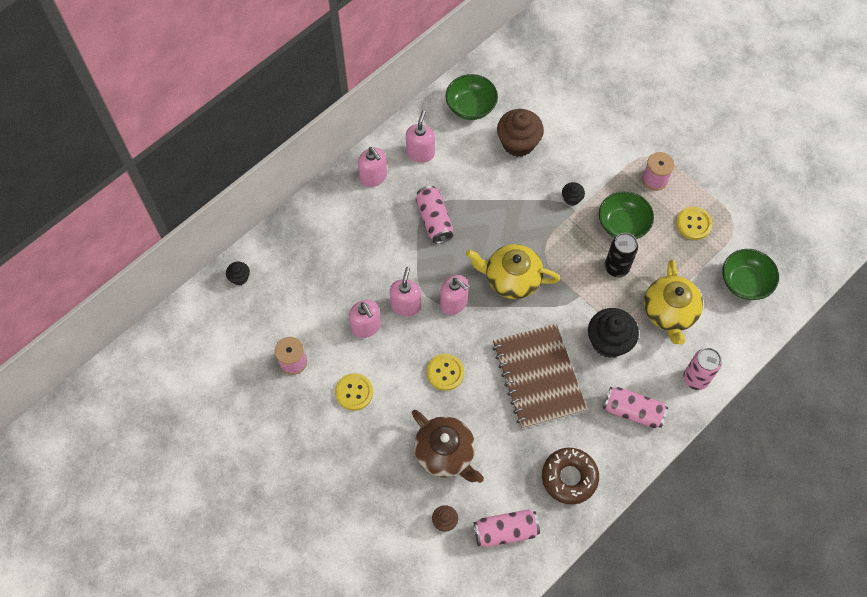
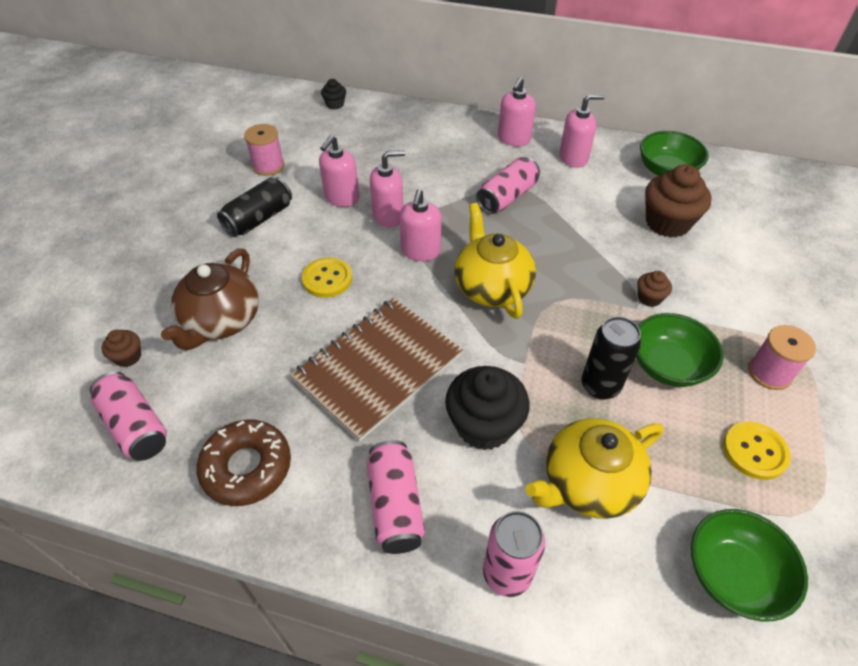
camera: 60 degrees right, 15 degrees down
(354, 392) = (259, 219): yellow button -> black can
(571, 198) = (649, 298): black cupcake -> brown cupcake

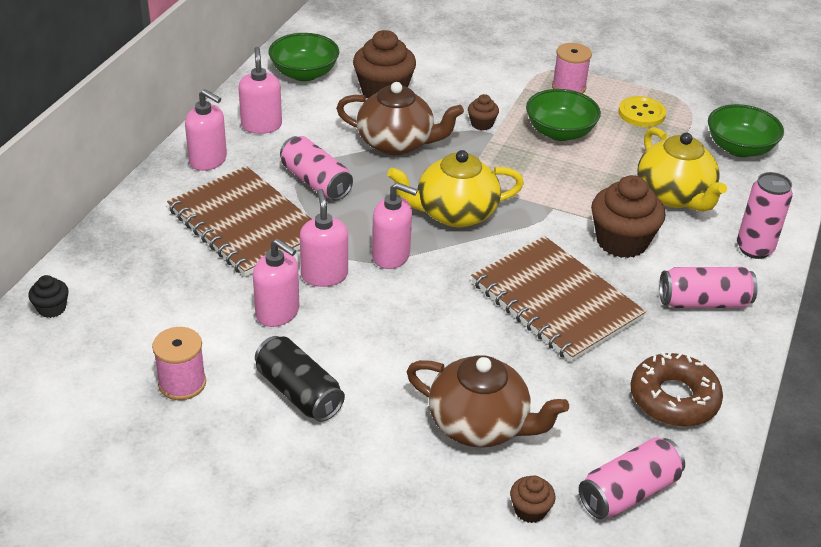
camera: 85 degrees left, 10 degrees down
(327, 279) = (423, 332): yellow button -> none
(440, 168) = (245, 224): none -> brown notebook
(484, 425) = (621, 241): black cupcake -> brown cupcake
(585, 239) = (397, 143): none -> brown teapot
(600, 386) = (580, 171): black can -> none

